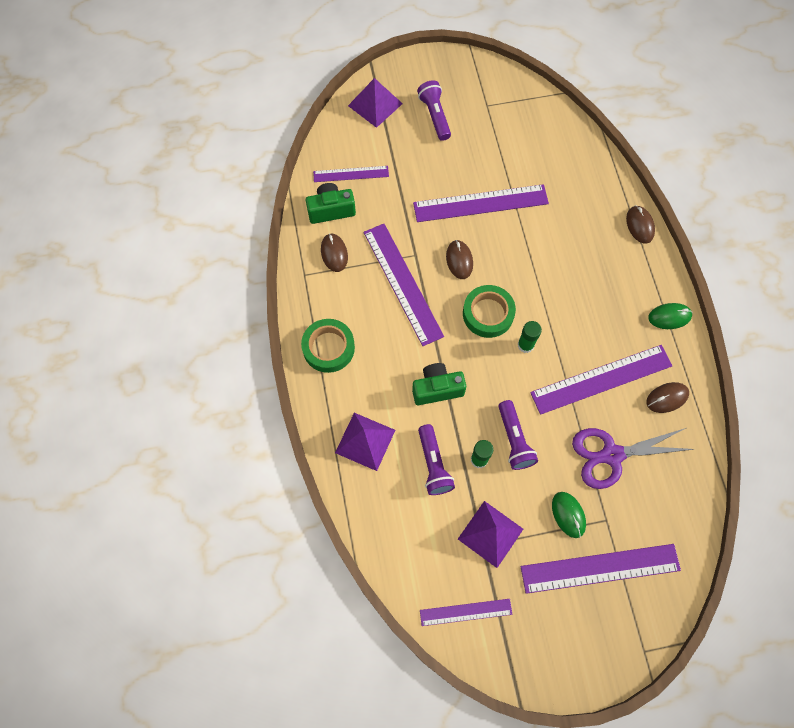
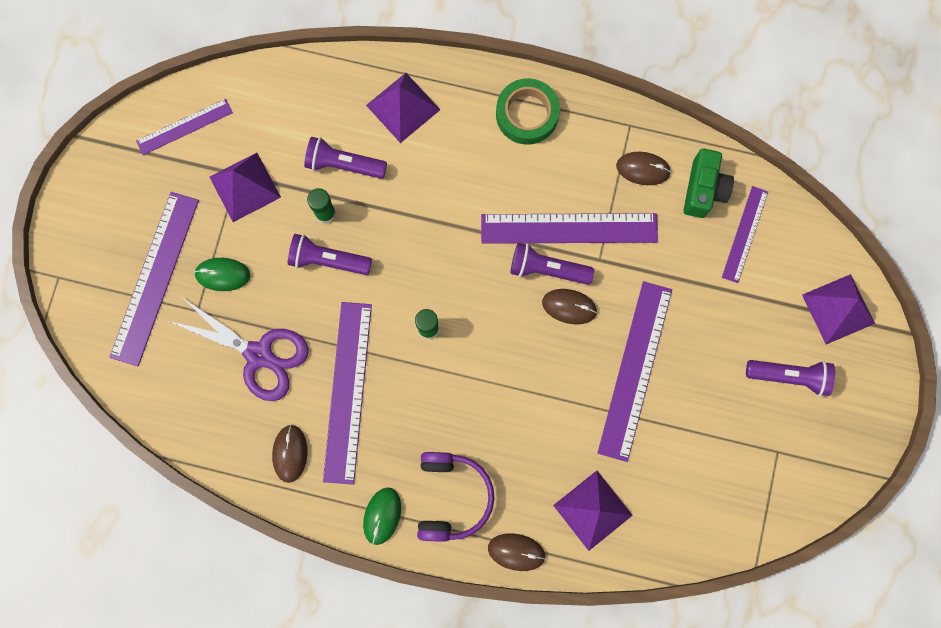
camera: 115 degrees right, 10 degrees up
(437, 389) = (424, 207): green camera -> none
(440, 285) = (547, 269): none -> purple flashlight
(465, 612) = (184, 127): purple ruler -> purple ruler turned 45 degrees clockwise
(488, 314) = (486, 306): green tape -> none
(586, 192) = (593, 510): none -> purple pyramid
(611, 455) = (259, 355): purple scissors -> purple scissors turned 105 degrees clockwise
(630, 279) = (452, 497): none -> purple headphones

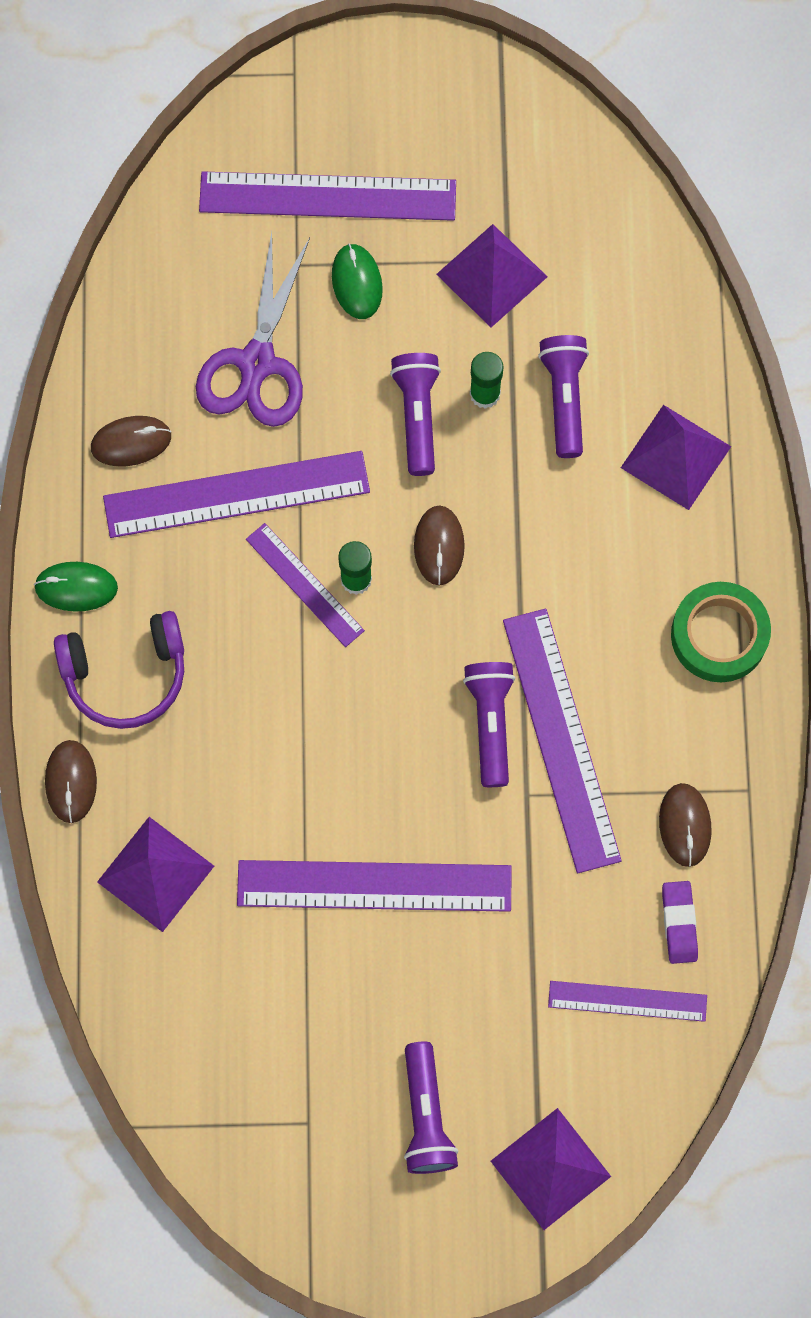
camera: 75 degrees right, 5 degrees down
(184, 127) = (555, 170): purple ruler -> purple ruler (304, 585)
(569, 307) = (443, 768): brown mouse -> brown mouse (439, 546)
(703, 190) = (679, 923): green camera -> purple eraser

